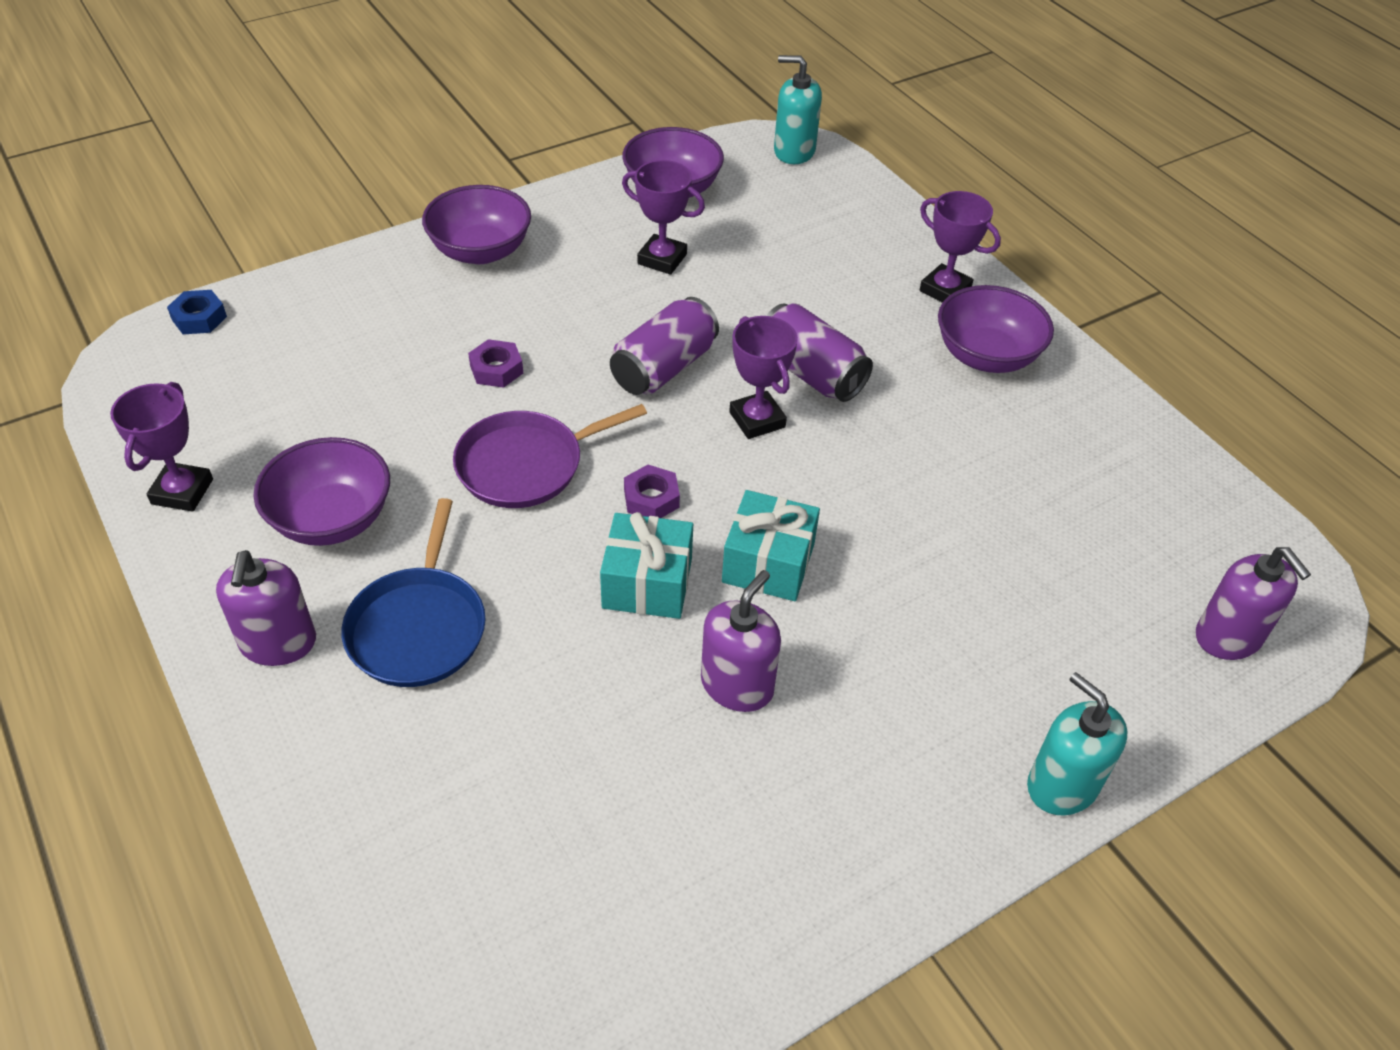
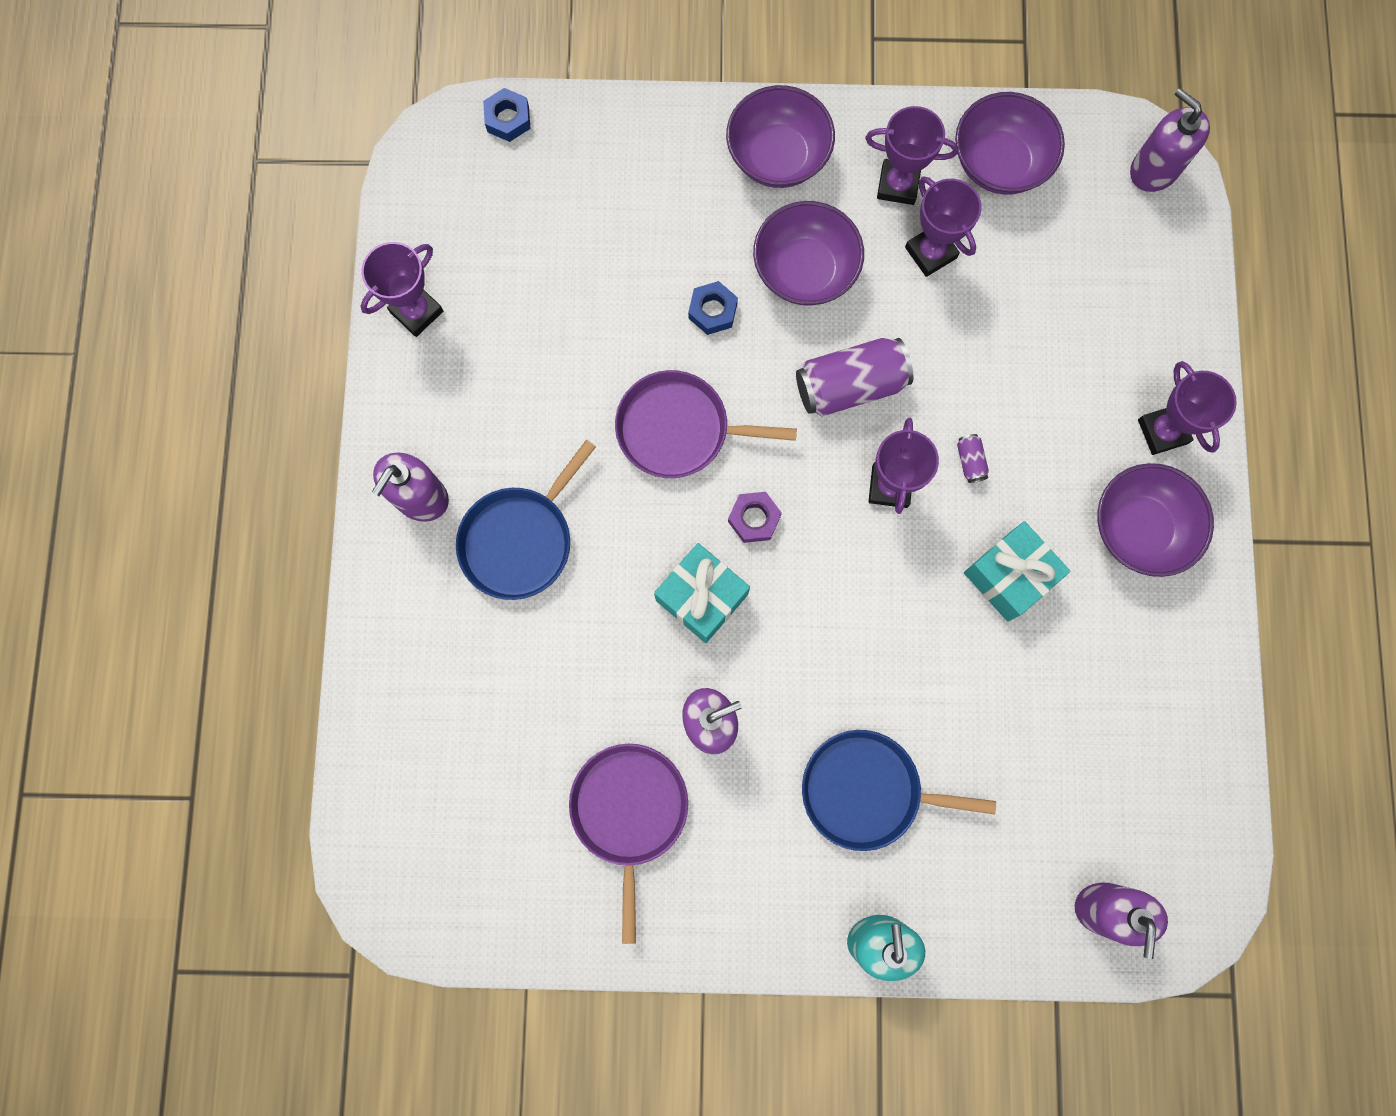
camera: 35 degrees right, 30 degrees up
(332, 519) = (509, 401): purple bowl -> purple bowl (804, 270)
(496, 369) = (712, 311): purple nut -> blue nut
(600, 230) = (898, 185): none -> purple trophy
(713, 814) = (629, 812): none -> purple pan
(768, 563) = (803, 632): turquoise gift -> turquoise gift (1009, 576)
(794, 151) = (1154, 169): turquoise soap dispenser -> purple soap dispenser
(811, 373) = (970, 461): purple can -> purple can, size x0.42
(936, 659) = (867, 790): none -> blue pan

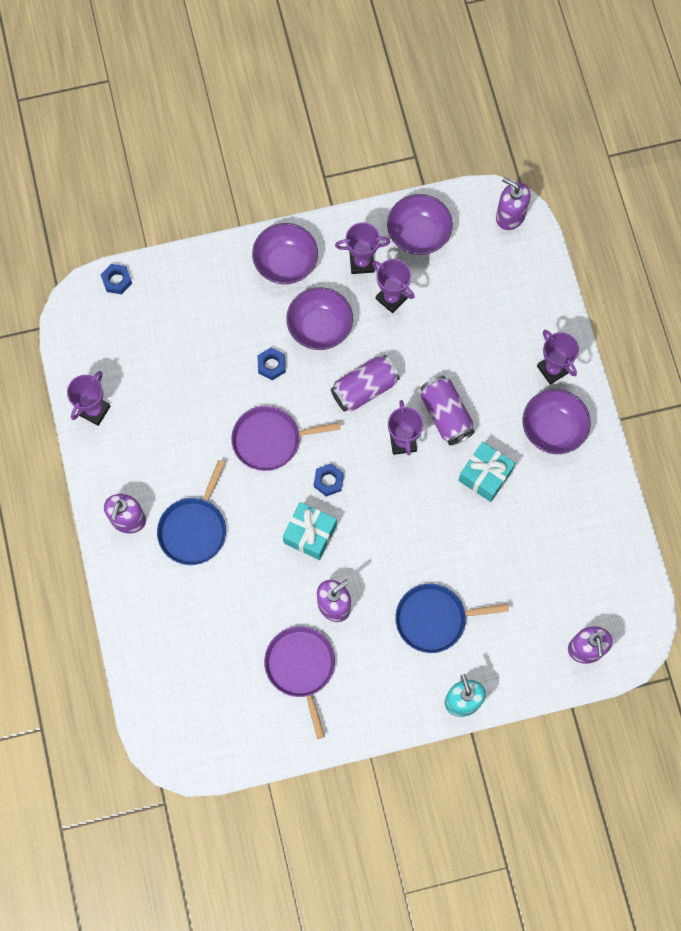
camera: 15 degrees left, 5 degrees down
(754, 519) = (328, 481): purple nut -> blue nut
(970, 461) = (446, 415): purple can -> purple can, size x2.38

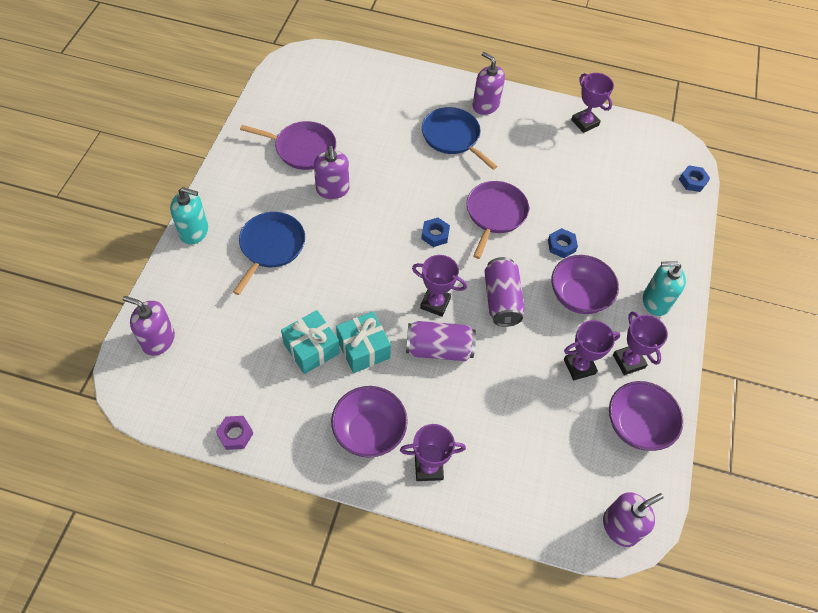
camera: 115 degrees right, 15 degrees down
(285, 263) = (655, 301): purple bowl -> turquoise soap dispenser
(310, 534) = (399, 202): turquoise gift -> turquoise gift (311, 349)
(362, 262) = (628, 361): purple trophy -> purple trophy turned 45 degrees counterclockwise
(621, 528) = (235, 434): none -> purple nut

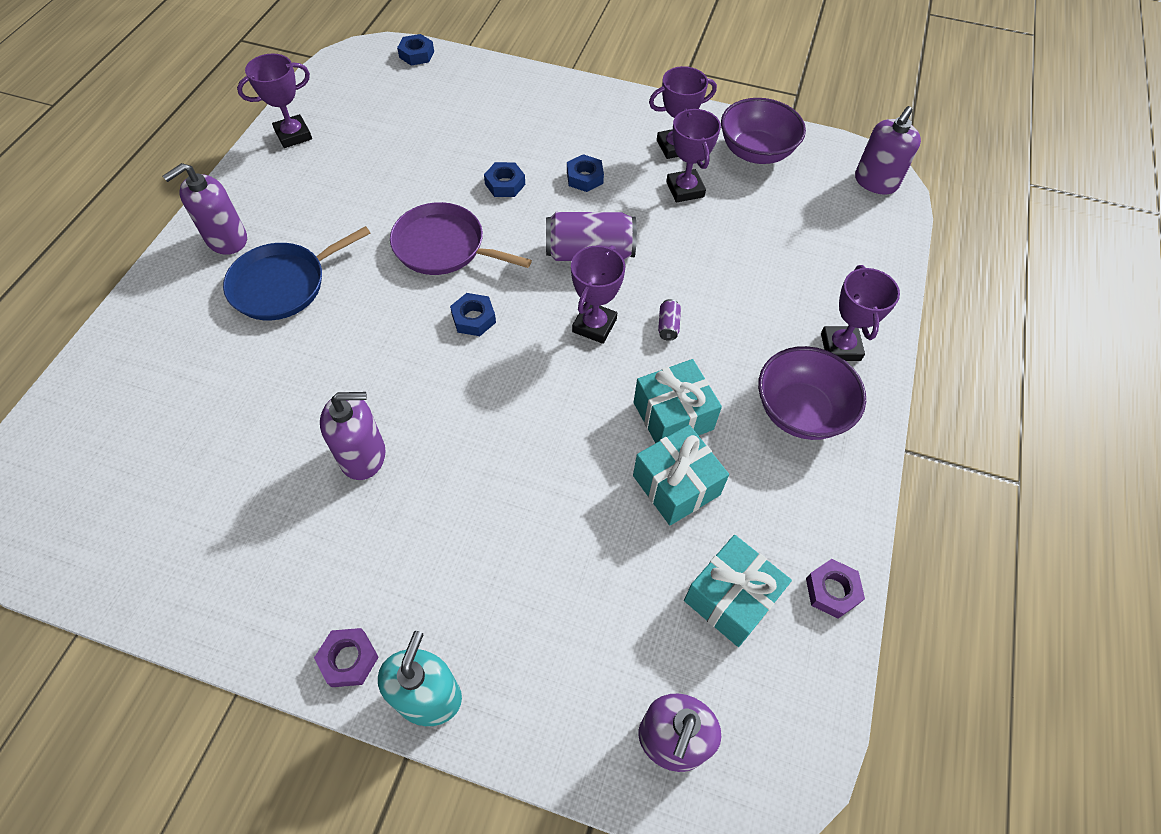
camera: 85 degrees left, 0 degrees up
(216, 197) = (348, 659): none -> purple nut
(235, 375) = (731, 598): none -> turquoise gift
(271, 247) = (477, 552): blue pan -> none
(302, 148) = (256, 506): purple pan -> none
(439, 349) = (668, 326): purple can -> purple can, size x0.42
(578, 296) = (584, 177): purple bowl -> blue nut
(620, 527) = (875, 182): purple soap dispenser -> purple soap dispenser turned 120 degrees counterclockwise
(655, 301) = (593, 113): turquoise soap dispenser -> none

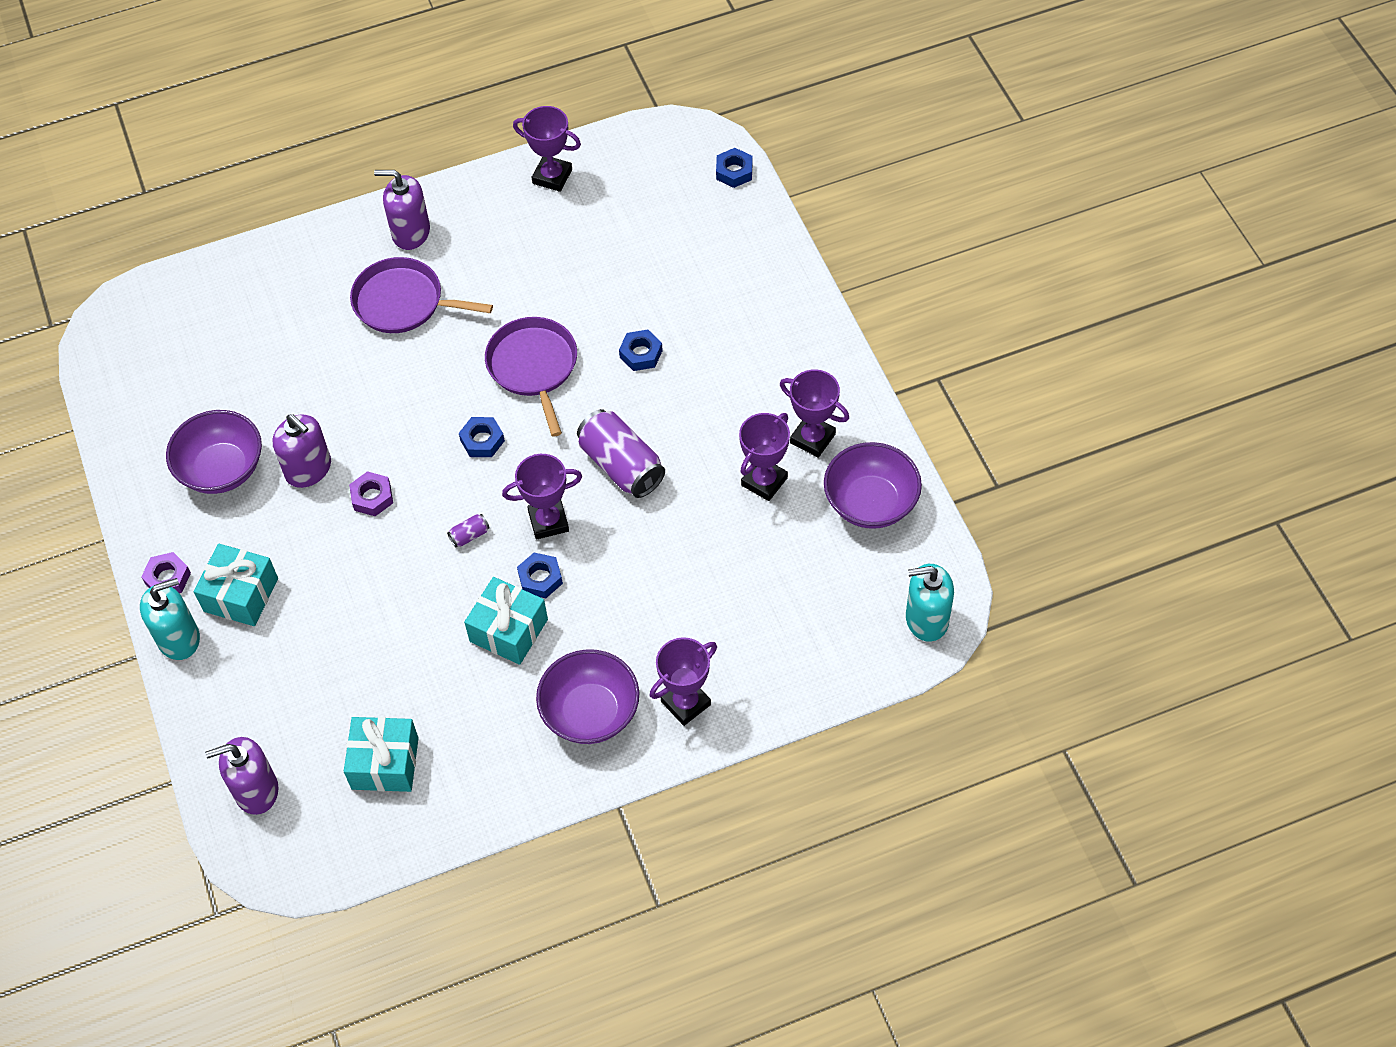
camera: 55 degrees right, 0 degrees up
(283, 284) = (403, 302): blue pan -> purple pan
(283, 525) = (222, 469): none -> purple bowl
(584, 177) = (705, 401): blue nut -> blue nut (540, 578)
(668, 326) = (595, 570): purple can -> purple can (469, 535)
(676, 485) = (448, 672): turquoise gift -> turquoise gift (241, 595)
(832, 591) = (443, 823): purple nut -> purple nut (372, 497)
(875, 182) = (926, 619): purple soap dispenser -> turquoise soap dispenser

